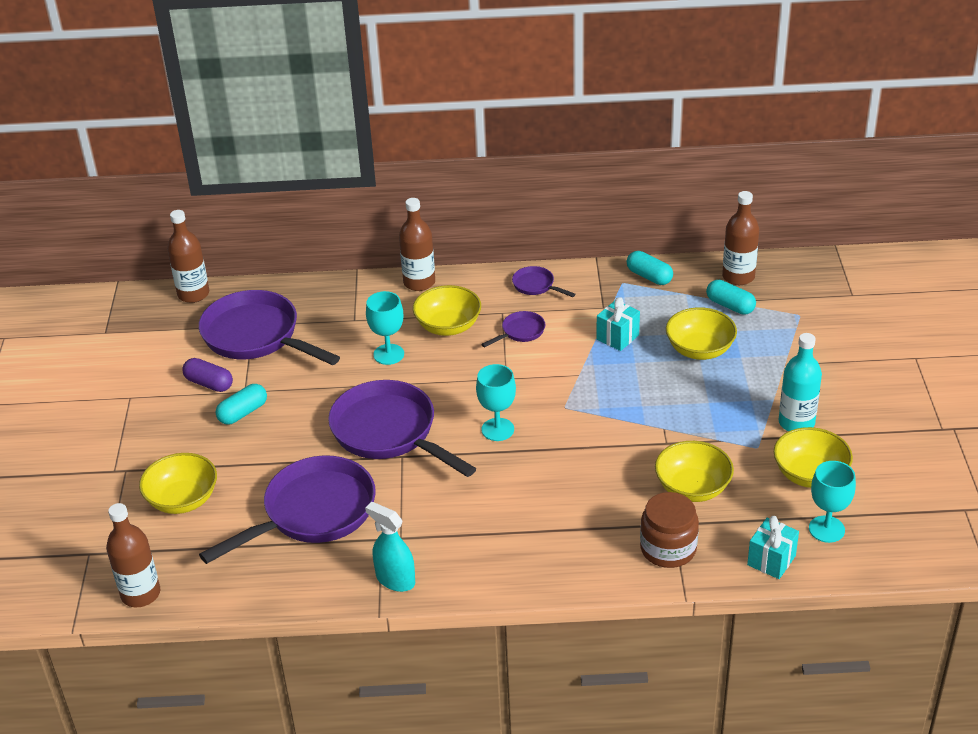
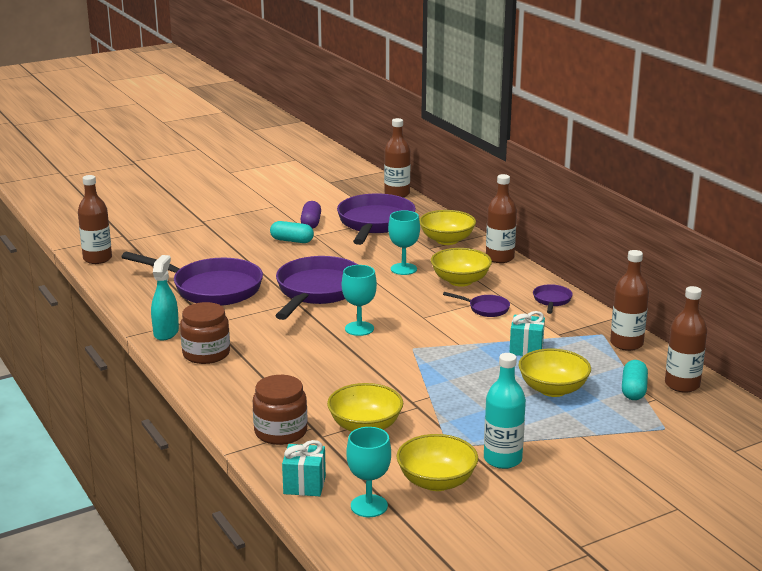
camera: 60 degrees right, 15 degrees down
(183, 500) = (191, 247): yellow bowl -> yellow bowl (447, 240)
(469, 559) = (206, 354): none -> brown jar
(649, 276) = (626, 344): turquoise capsule -> brown bottle

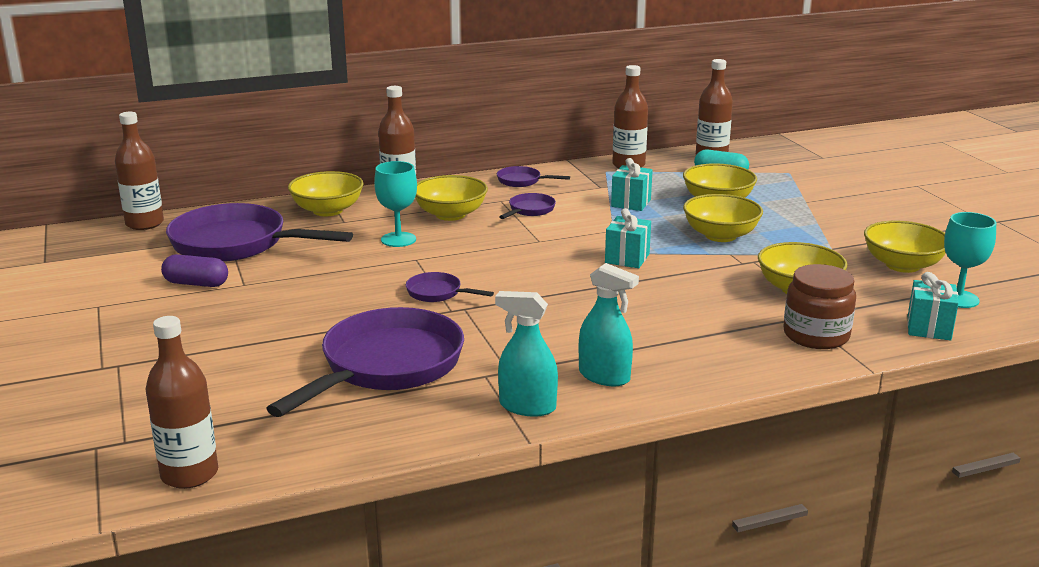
camera: 80 degrees left, 0 degrees up
(206, 354) = (604, 376): brown jar -> turquoise spray bottle
(292, 241) = (251, 300): turquoise capsule -> none
(317, 291) = (438, 293): purple pan -> purple pan, size x0.44
(359, 329) = (558, 276): turquoise goblet -> none
(402, 353) = (627, 258): none -> turquoise gift
(468, 391) = (720, 236): none -> yellow bowl
(502, 459) = (854, 235): turquoise bottle -> none

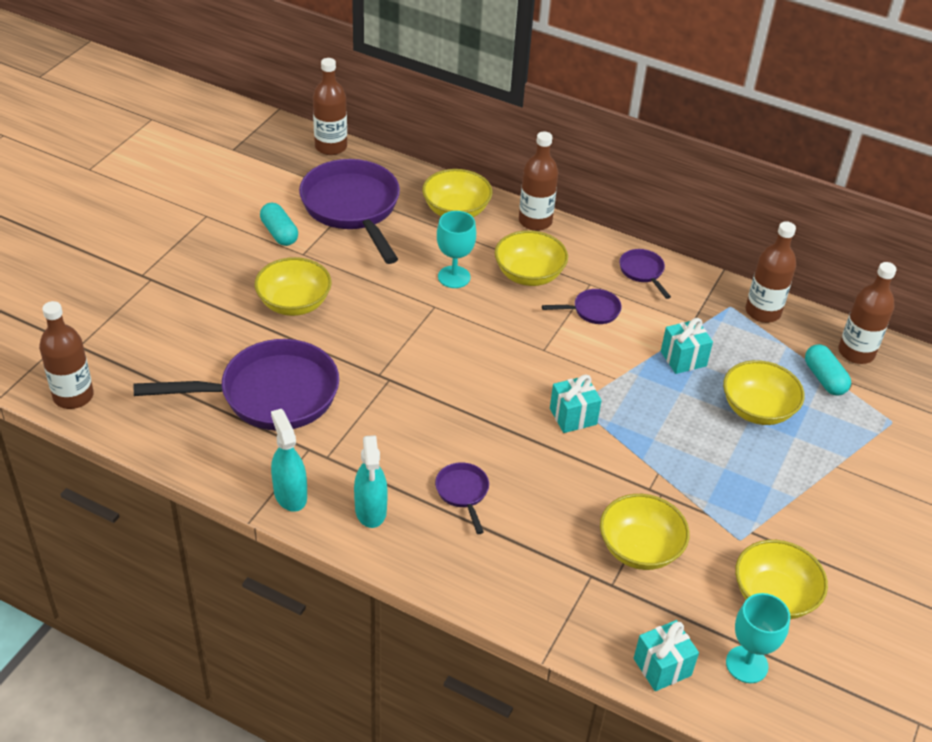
camera: 45 degrees right, 20 degrees up
(196, 283) = (279, 233): purple capsule -> turquoise capsule
(438, 293) = (396, 352): purple pan -> purple pan (463, 493)
(720, 236) = (687, 448): yellow bowl -> yellow bowl (294, 303)
(816, 335) = (566, 599): brown jar -> none

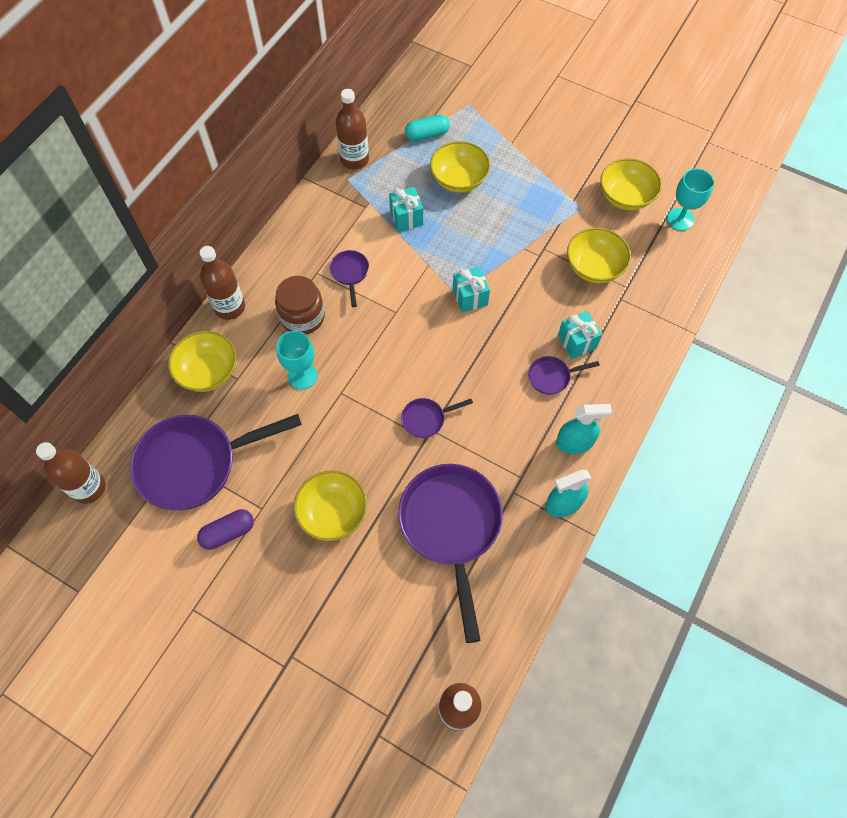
camera: 85 degrees left, 20 degrees up
(279, 233) = (228, 532): turquoise capsule -> purple capsule
(529, 275) = (302, 317): yellow bowl -> brown jar
(643, 272) = (304, 233): purple pan -> purple pan (426, 419)
(662, 667) = (689, 265): turquoise gift -> turquoise gift (576, 342)
(856, 352) = (400, 111): brown bottle -> none

